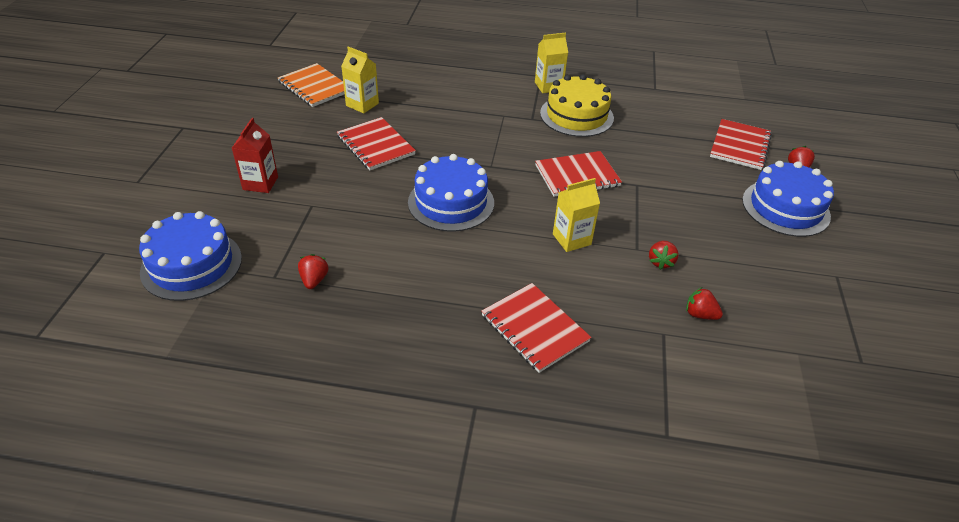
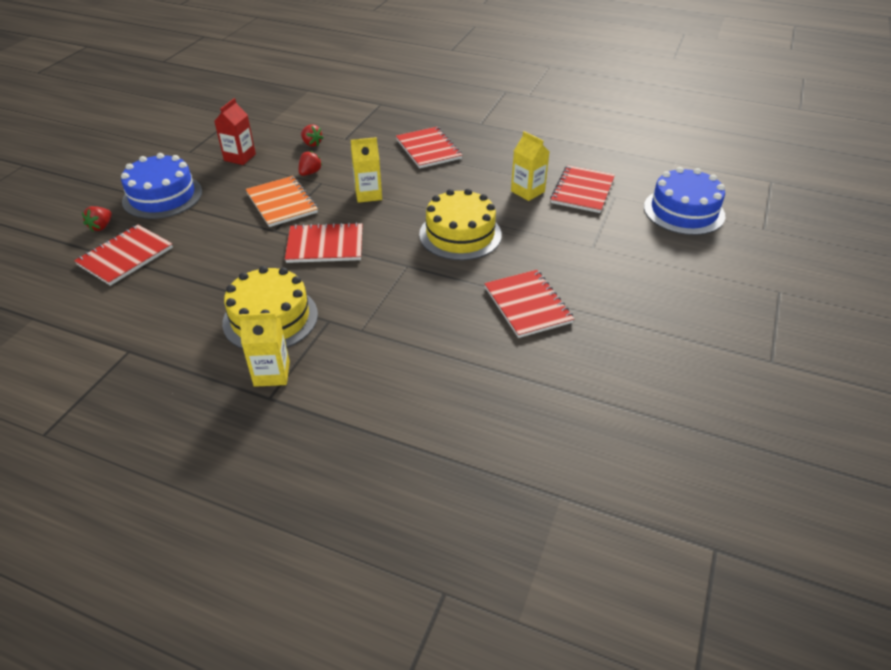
camera: 165 degrees left, 0 degrees up
(260, 183) = (648, 274): red carton -> red carton (240, 157)
(314, 87) = (613, 416): orange notebook -> orange notebook (282, 203)
(314, 280) = (582, 191): red strawberry -> red notebook
(362, 104) = (542, 372): yellow carton -> yellow carton (527, 191)
(451, 202) = (460, 234): blue cake -> yellow cake

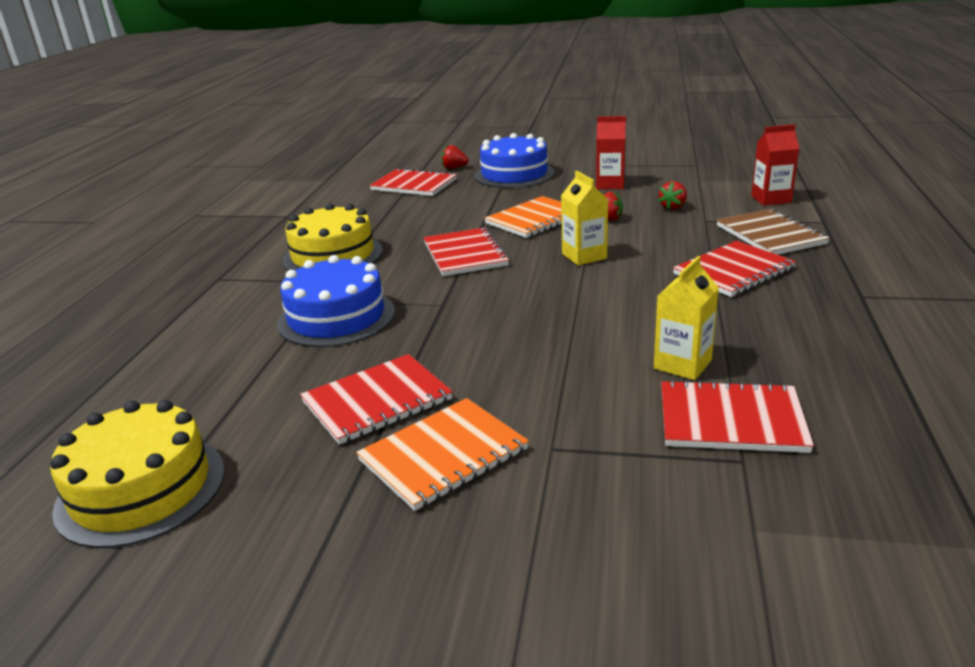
camera: 80 degrees right, 15 degrees down
(272, 374) = (251, 273): yellow carton -> none
(331, 108) = (771, 199): none -> red carton
(386, 124) = (770, 235): none -> brown notebook
(460, 234) = (527, 327): yellow cake -> yellow cake (141, 489)
(591, 283) = (443, 455): none -> orange notebook
(684, 211) = (760, 570): blue cake -> blue cake (336, 317)

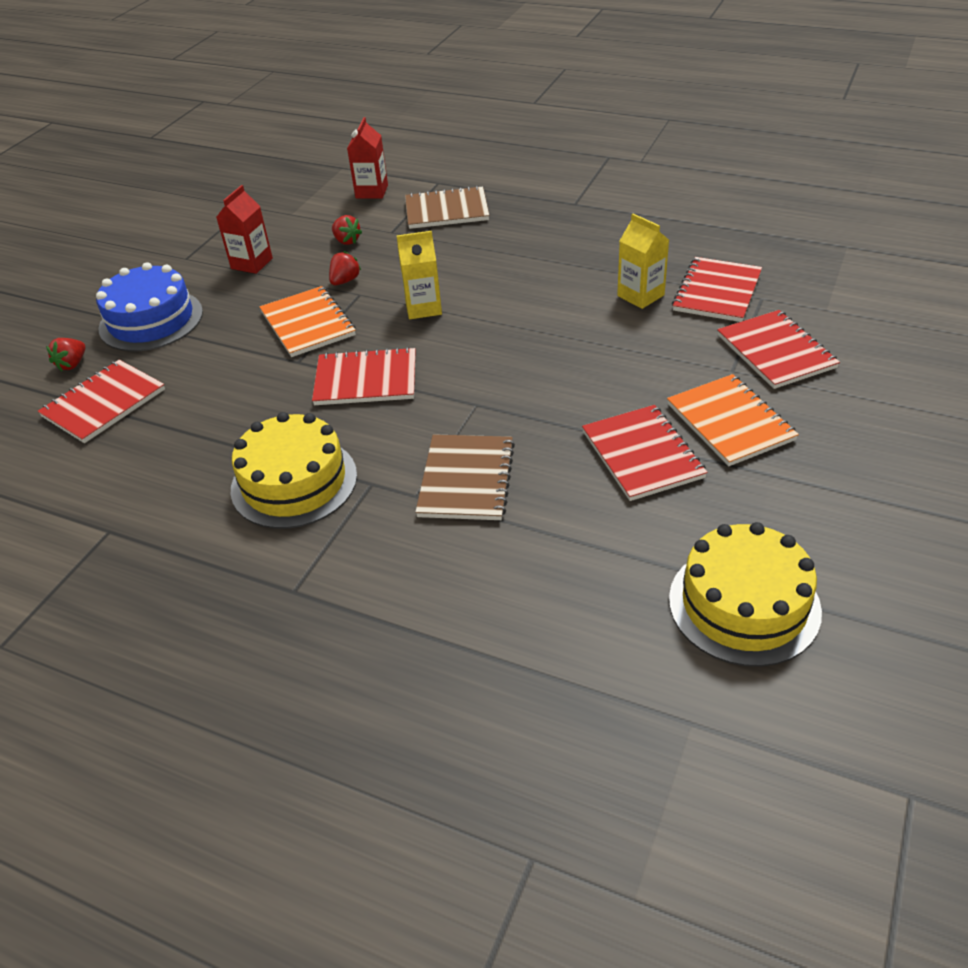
camera: 75 degrees left, 15 degrees up
(336, 317) = (466, 479): blue cake -> brown notebook
(733, 271) = (504, 242): red notebook -> red notebook (776, 351)

